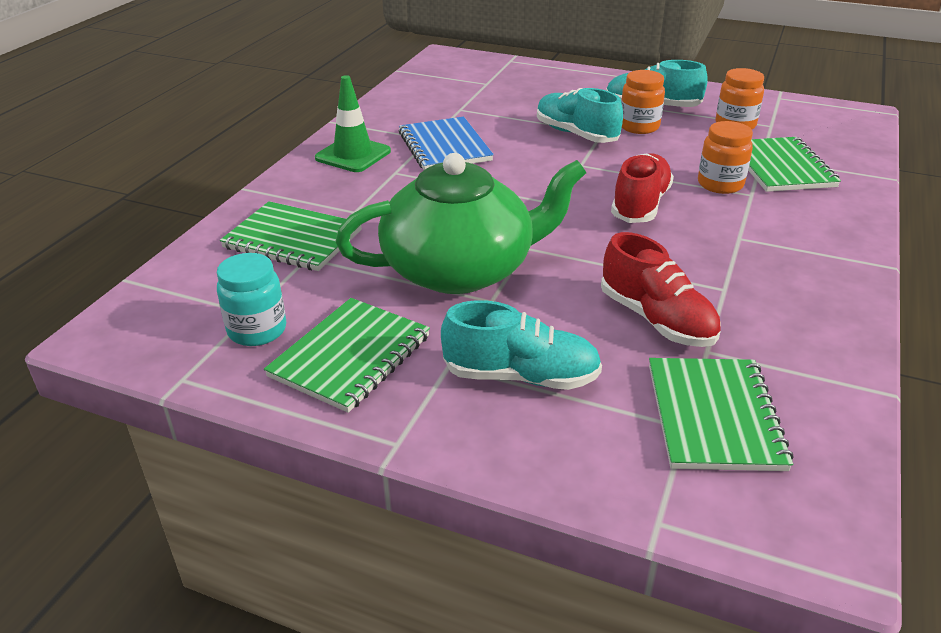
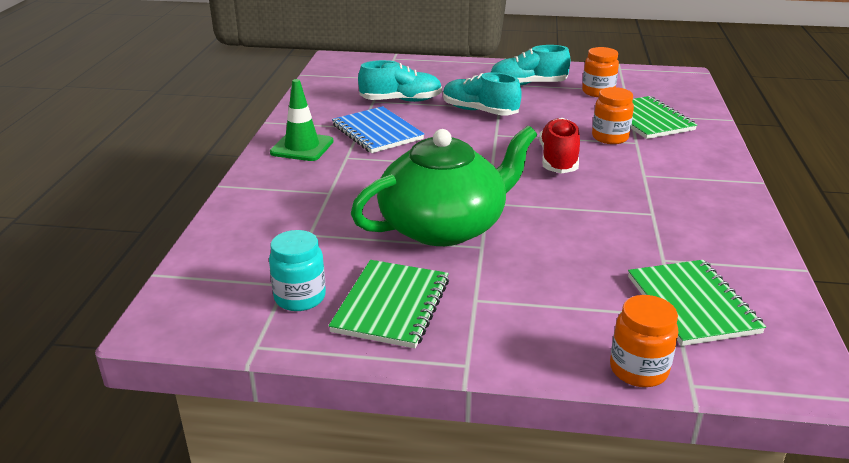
camera: 15 degrees left, 5 degrees down
(293, 239) = (288, 221): green notebook -> none
(521, 376) = (536, 299): turquoise shoe -> turquoise shoe (401, 100)
(639, 127) = (526, 100): orange jar -> orange jar (638, 370)
(656, 319) = (615, 242): red shoe -> none

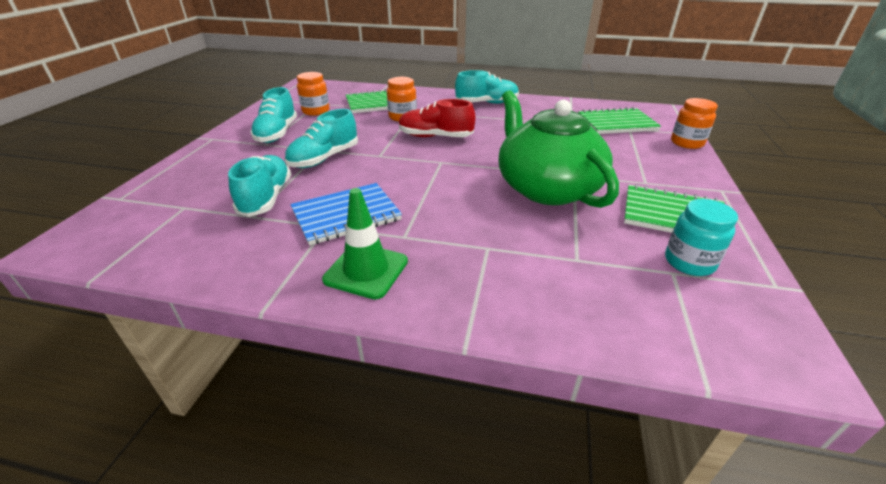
camera: 85 degrees left, 5 degrees up
(704, 191) = (487, 103): none -> turquoise shoe

